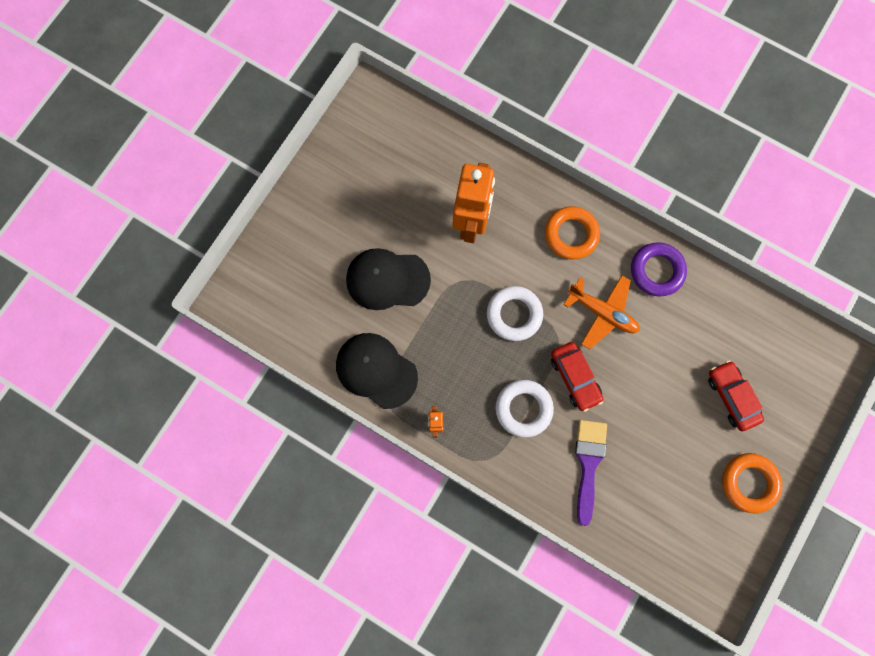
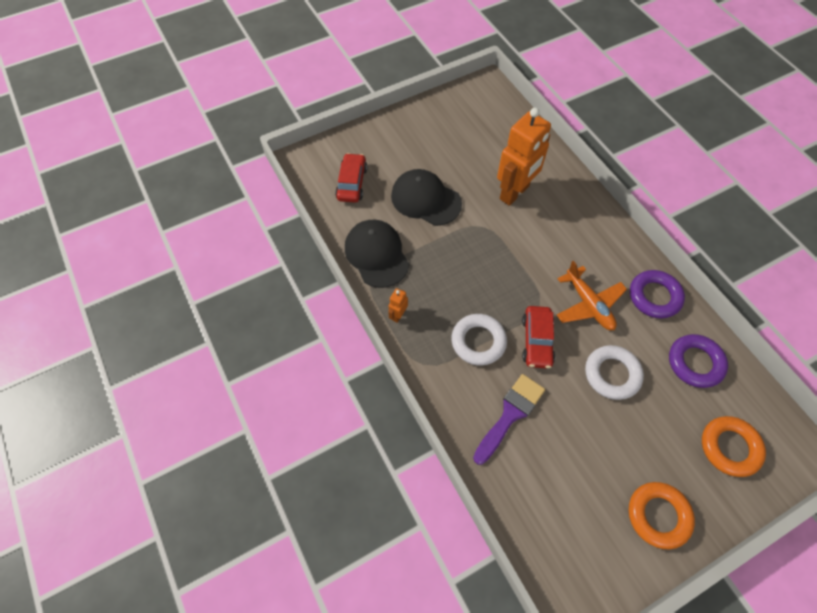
camera: 30 degrees right, 15 degrees down
(514, 314) = (511, 270): white ring -> white ring (612, 374)
(571, 235) = (592, 237): orange ring -> orange ring (729, 447)
(720, 321) = (695, 363): none -> purple ring
(732, 397) = (676, 430): red car -> red car (352, 183)

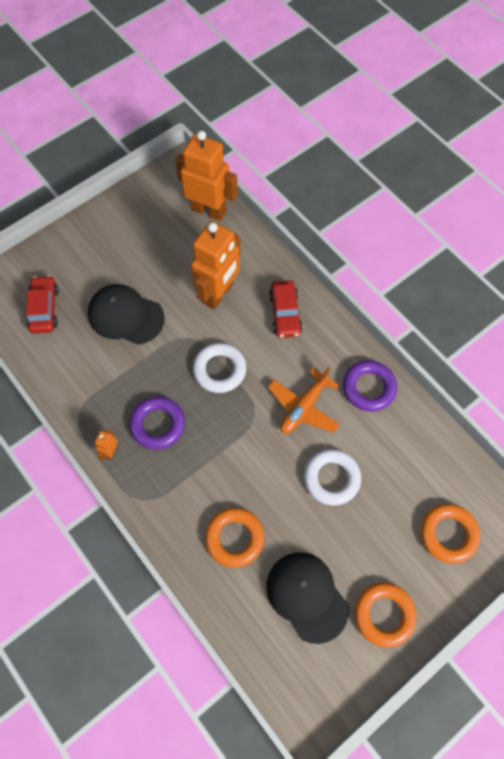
camera: 10 degrees left, 5 degrees up
(376, 254) = (80, 387): black cap -> black cap (307, 596)
(478, 341) = (196, 466): white ring -> white ring (219, 370)
(510, 414) = (234, 538): purple brush -> orange ring
(512, 122) = (208, 210): none -> orange robot
(537, 341) = (255, 456): red car -> red car (285, 313)
(588, 304) = (303, 407): orange plane -> orange plane turned 75 degrees clockwise
(695, 363) = (412, 452): purple ring -> purple ring (158, 425)

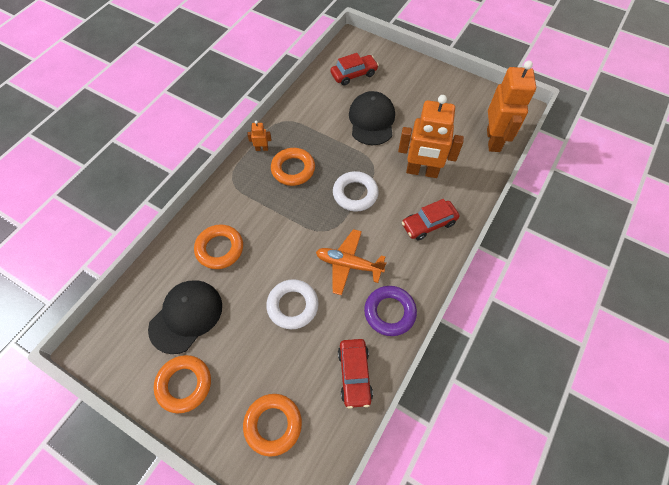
camera: 70 degrees right, 5 degrees down
(158, 425) = (293, 169): purple ring -> orange ring
(421, 443) = (354, 374): none -> red car

